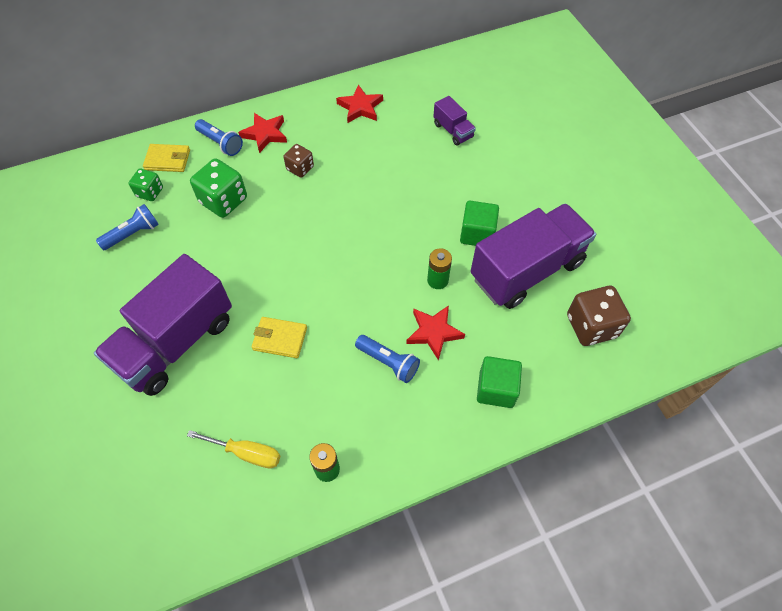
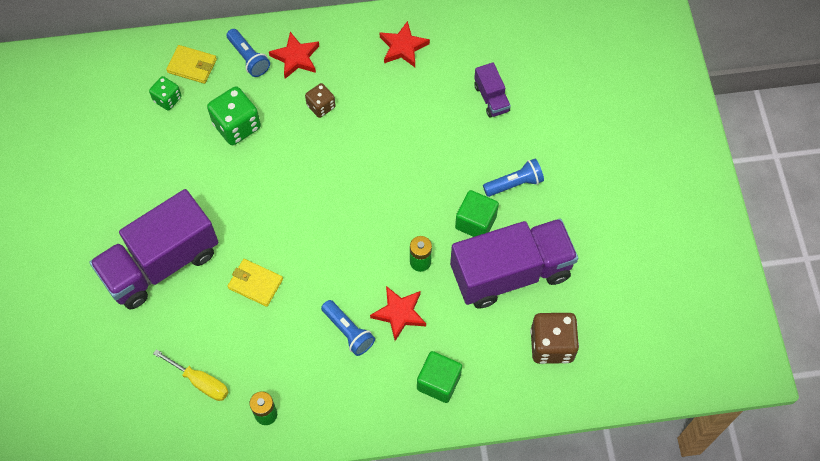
camera: 15 degrees right, 5 degrees up
(133, 234) = (143, 142): blue flashlight -> blue flashlight (514, 184)

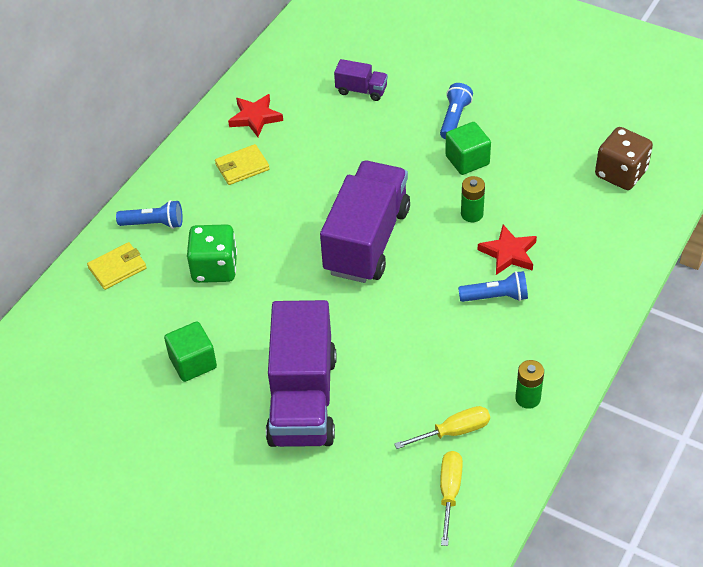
camera: 50 degrees left, 15 degrees down
(145, 413) = (449, 492): none -> yellow screwdriver
(167, 99) = (133, 304): green dice -> none
(255, 284) = (389, 338): yellow wallet -> yellow wallet (242, 167)
(296, 57) = (189, 191): red star -> none
(321, 106) = (256, 200): brown dice -> none
(438, 382) = (595, 261): green cube -> green cube (193, 363)
(510, 272) = (533, 163): purple truck -> purple truck (366, 240)

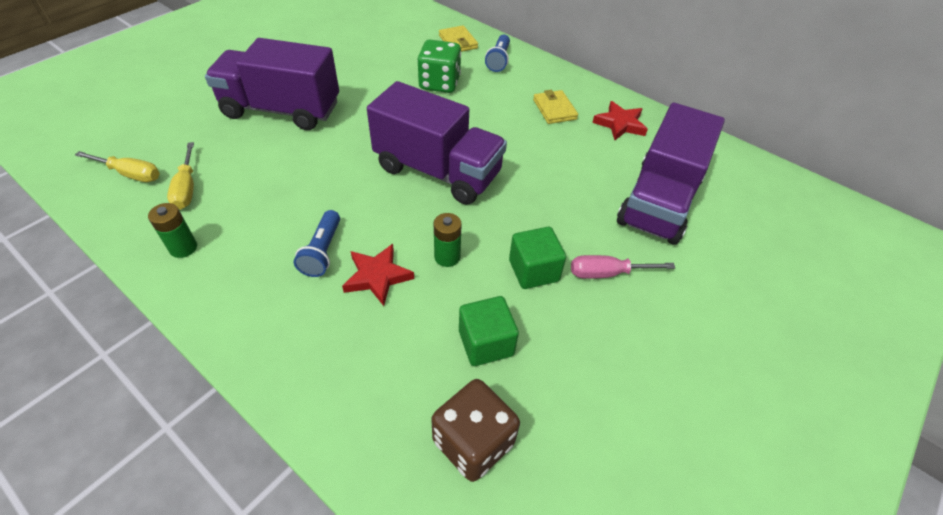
camera: 95 degrees right, 0 degrees up
(193, 363) = (350, 65): green cube -> green cube (486, 343)
(361, 90) = (659, 201): purple truck -> purple truck, size x2.24
(454, 118) = (607, 273): blue flashlight -> pink screwdriver

